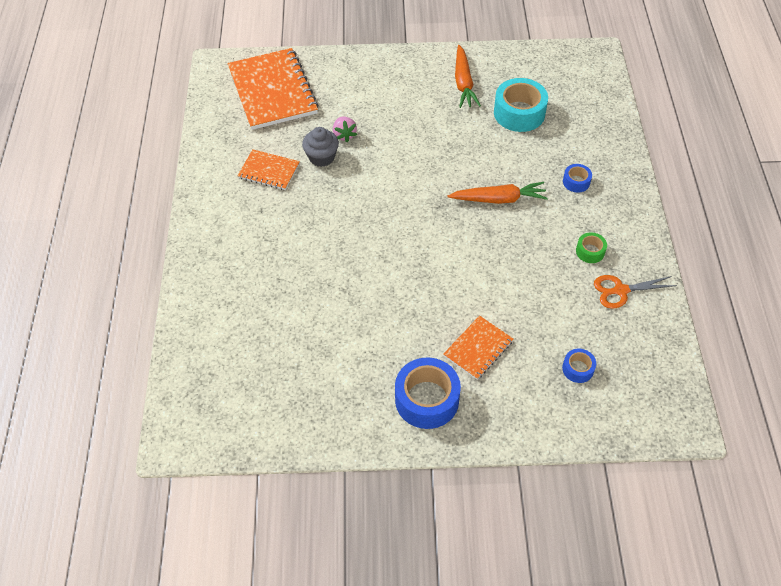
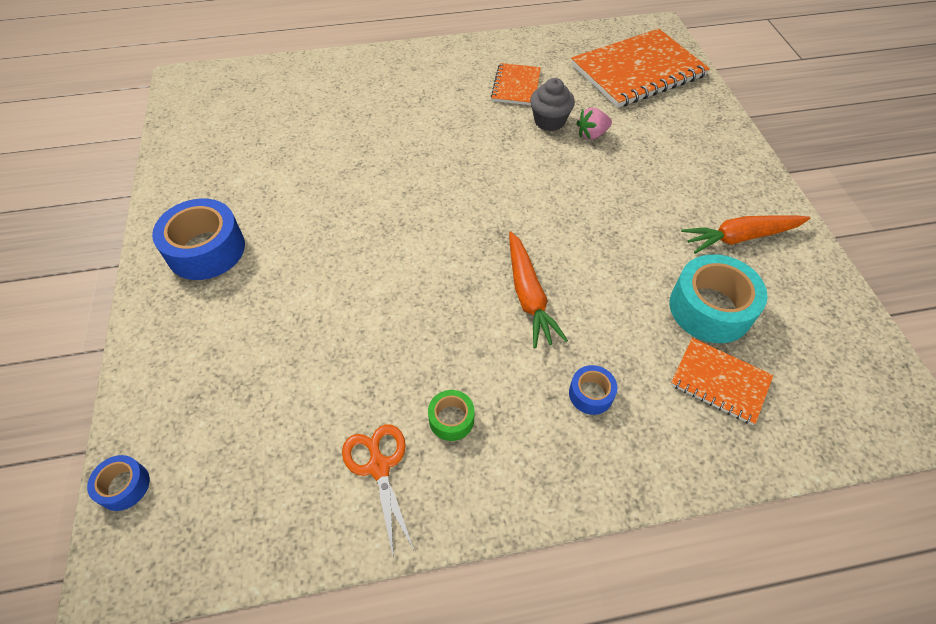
camera: 80 degrees right, 0 degrees up
(478, 348) = (275, 292): orange notebook -> orange notebook (720, 382)
(578, 369) = (237, 409): blue tape -> blue tape (124, 486)

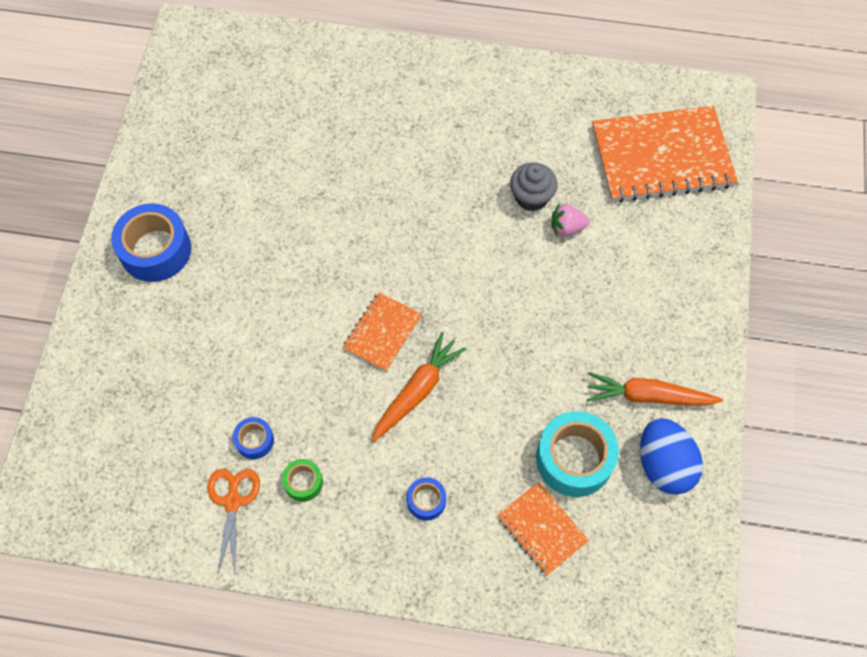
camera: 20 degrees right, 10 degrees up
(124, 486) = (43, 450): blue tape -> blue tape (254, 440)
(516, 86) = (518, 139): orange notebook -> orange notebook (382, 332)
(528, 296) = (417, 391): orange carrot -> orange carrot turned 150 degrees counterclockwise
(792, 288) = (664, 465): none -> blue egg

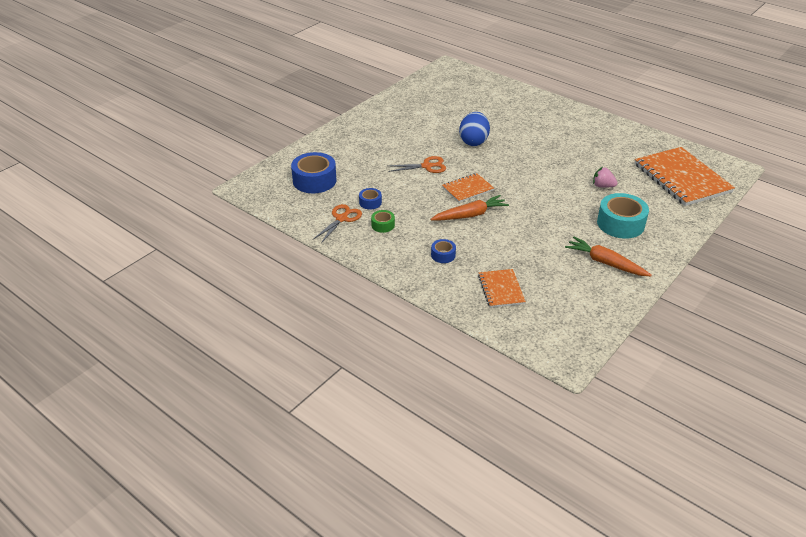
camera: 30 degrees right, 25 degrees down
(155, 250) = (375, 127): blue tape -> blue tape (314, 180)
(292, 309) = (426, 166): none -> orange scissors
(531, 197) = (590, 169): grey cupcake -> none
(574, 459) = (541, 270): turquoise tape -> turquoise tape (620, 224)
(662, 157) = (681, 178): orange notebook -> orange notebook turned 45 degrees clockwise
(664, 465) = (595, 292): blue egg -> blue egg (473, 141)

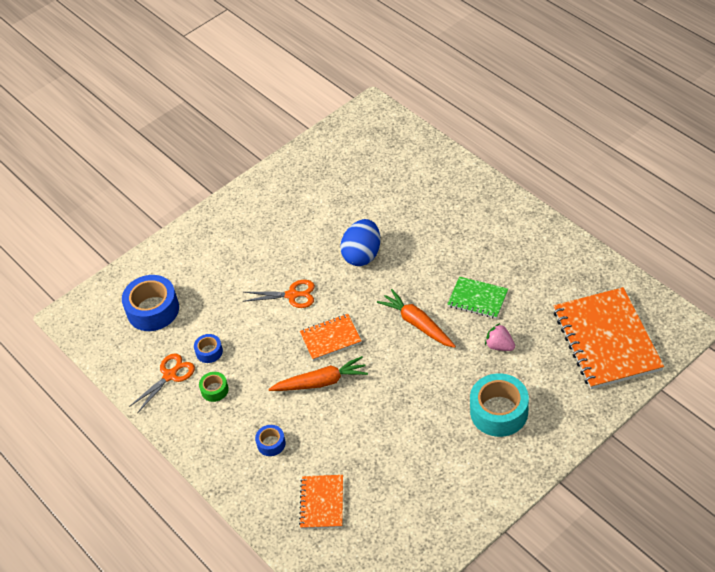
camera: 15 degrees right, 10 degrees up
(573, 161) = (477, 299): none -> green notebook
(605, 263) = (457, 473): orange carrot -> orange carrot (417, 324)

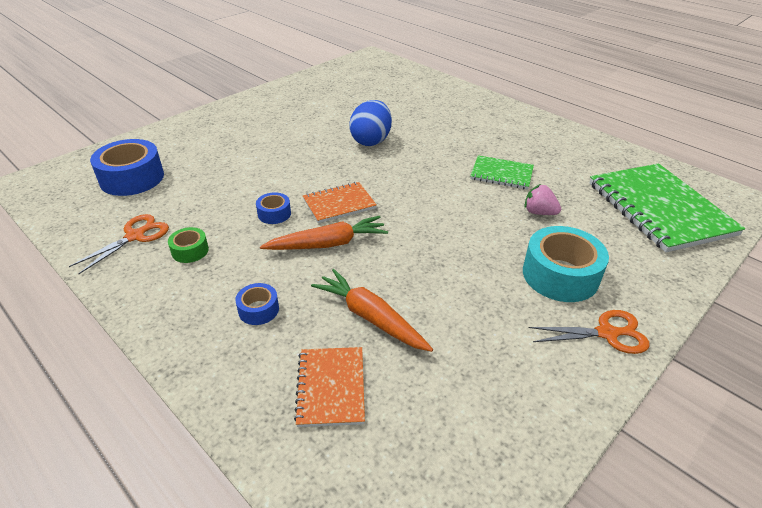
camera: 10 degrees left, 10 degrees down
(209, 352) = (190, 214): blue tape -> blue tape (274, 214)
(292, 295) = (294, 168): orange scissors -> orange scissors (606, 333)
(417, 324) = (439, 193): orange carrot -> orange carrot (370, 317)
(606, 340) = (659, 209): orange notebook -> green notebook

